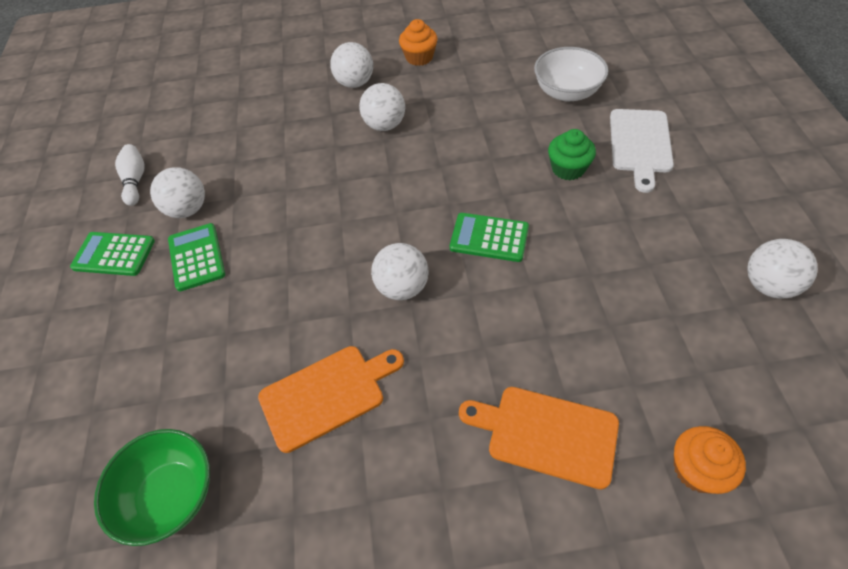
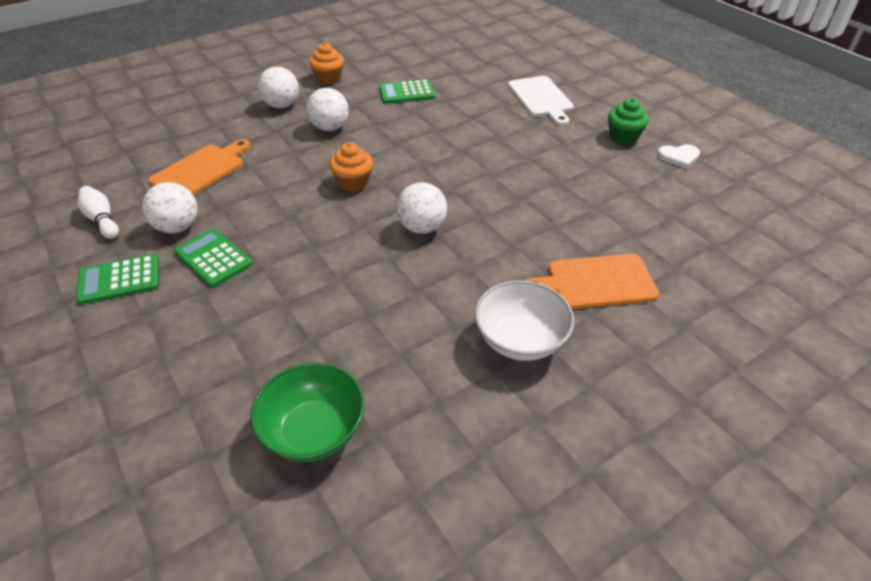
camera: 30 degrees left, 10 degrees down
(327, 395) = (408, 314): orange cutting board -> orange cutting board (201, 170)
(489, 237) = (469, 179): green calculator -> green calculator (406, 93)
(566, 92) = (466, 79): white bowl -> white bowl (520, 340)
(568, 168) = (499, 124): green cupcake -> green cupcake (623, 136)
(697, 469) = (706, 268): orange cupcake -> orange cupcake (353, 182)
(768, 285) = (679, 157): white ball -> white heart

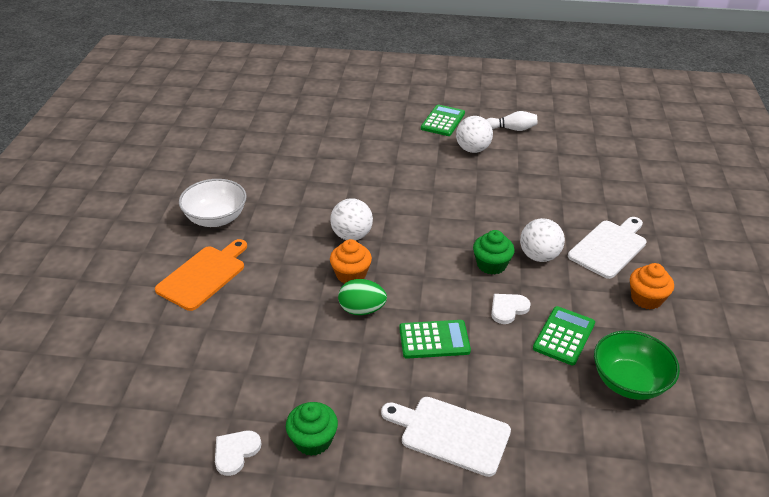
camera: 130 degrees right, 5 degrees down
(201, 170) = (535, 176): orange cutting board -> none
(213, 258) = (425, 151): green calculator -> green calculator (434, 340)
(282, 105) = (609, 247): white ball -> white cutting board
(314, 431) = (264, 138): green bowl -> green bowl (629, 382)
(353, 182) = (442, 232): orange cupcake -> orange cupcake (351, 274)
(368, 143) = (491, 265): none -> green cupcake
(409, 119) = (508, 309): none -> white heart
(500, 174) = (362, 310): none -> green egg

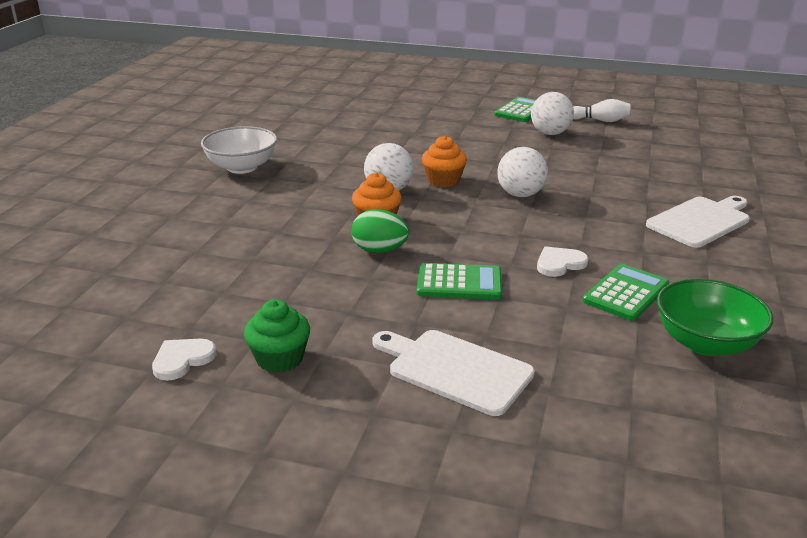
camera: 10 degrees right, 10 degrees down
(203, 275) = (209, 209): orange cutting board -> none
(491, 265) = (548, 225): green cupcake -> none
(539, 256) = (609, 222): white ball -> white ball (520, 194)
(646, 299) = (742, 269): orange cupcake -> orange cupcake (443, 180)

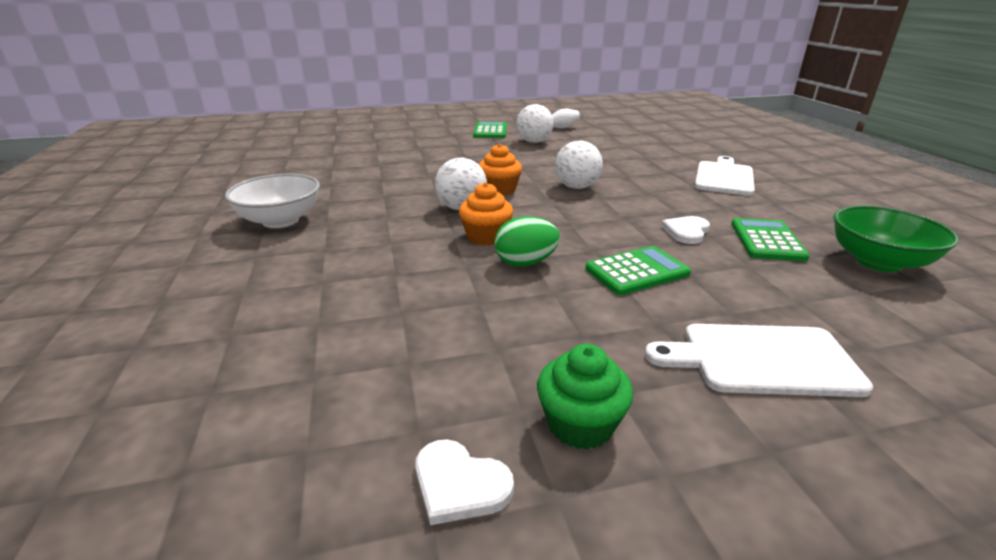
camera: 30 degrees left, 0 degrees up
(182, 360) = (459, 484): white heart -> white heart turned 75 degrees counterclockwise

